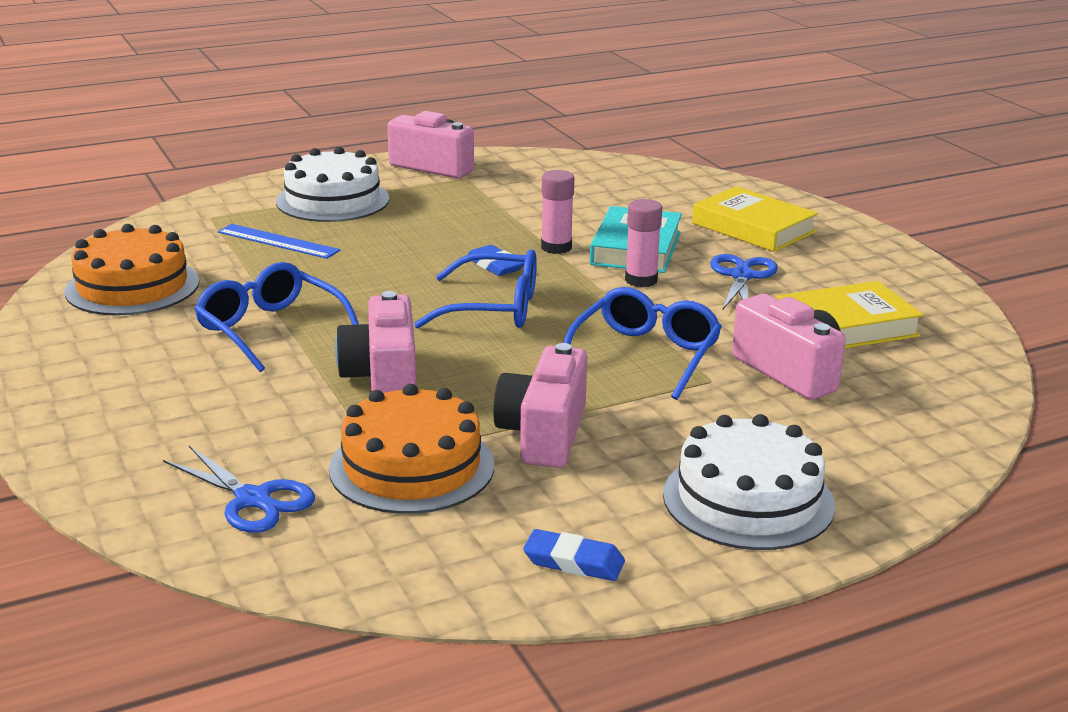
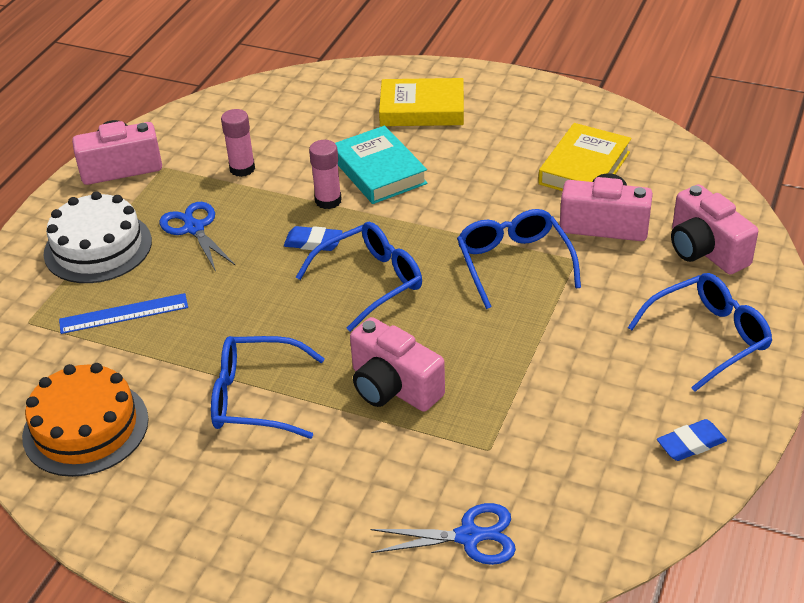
camera: 40 degrees left, 15 degrees up
(412, 467) = (517, 443): orange cake -> none
(543, 434) = (549, 365): pink camera -> pink camera (705, 250)
(641, 280) = (422, 199): pink glue stick -> pink glue stick (242, 169)
(742, 276) = (474, 159): blue scissors -> blue scissors (194, 228)
(748, 499) = (708, 337): white cake -> blue glasses

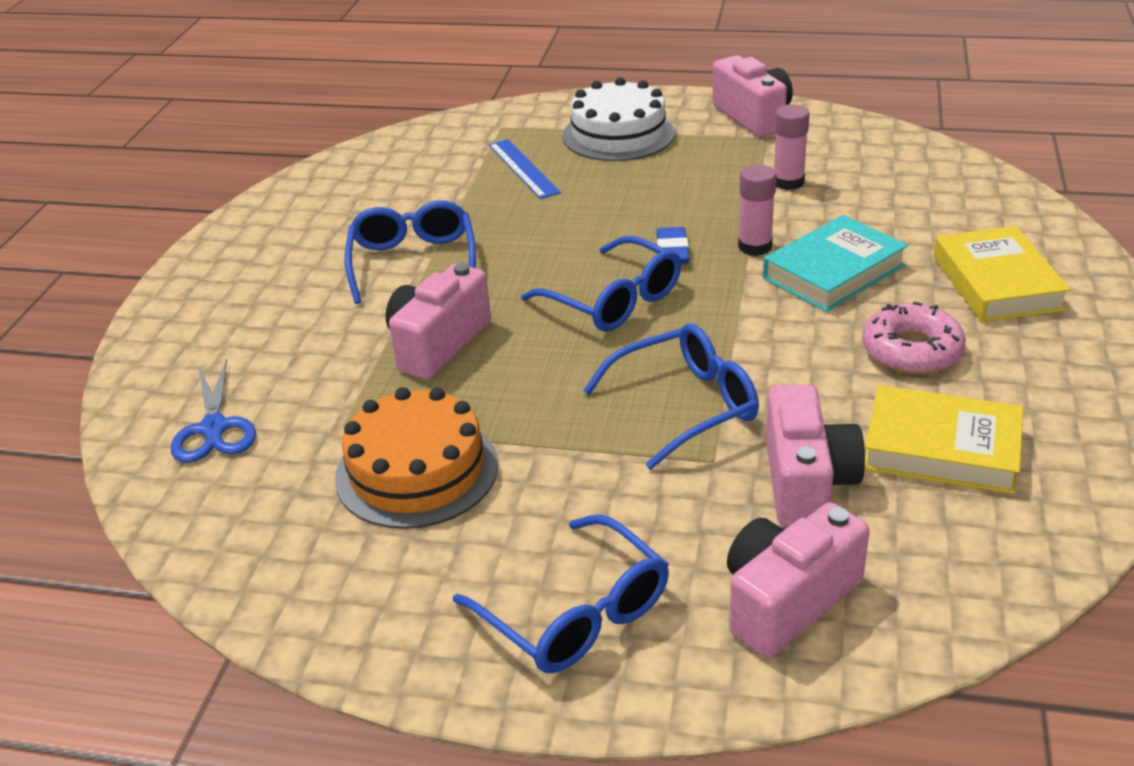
camera: 80 degrees right, 5 degrees down
(85, 427) = (367, 184): orange cake -> orange cake (417, 471)
(194, 228) = (668, 176): blue scissors -> none
(483, 158) = (911, 350): none -> pink donut
(691, 444) = (354, 605): blue eraser -> none

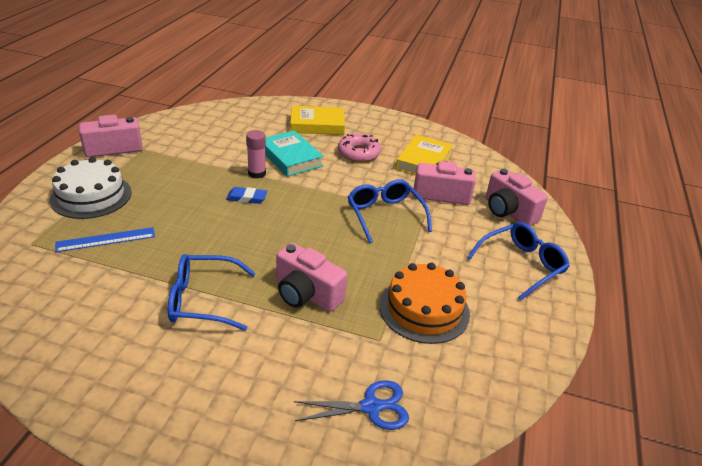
camera: 90 degrees left, 0 degrees up
(614, 300) = (287, 223): blue glasses -> none
(788, 182) = (198, 152): pink glue stick -> none

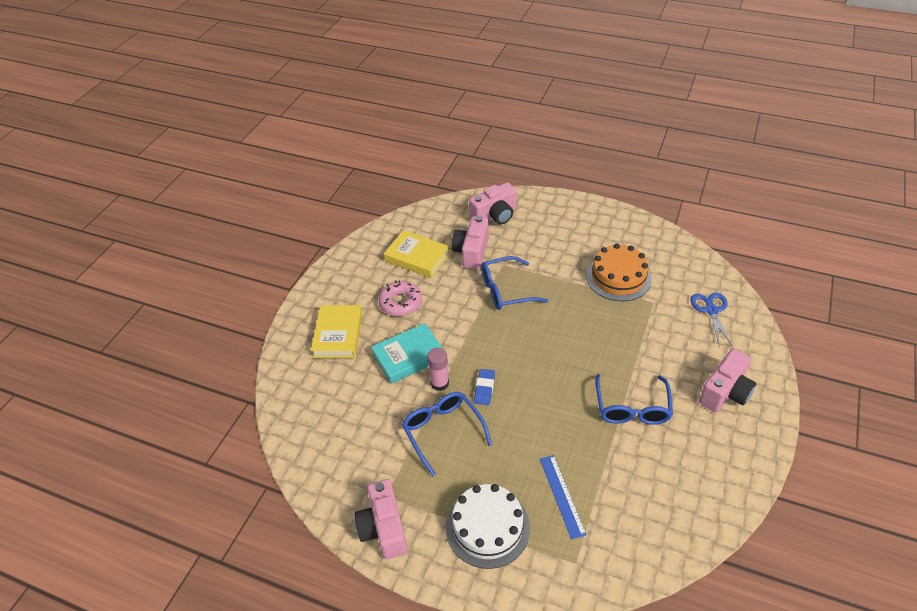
camera: 80 degrees left, 10 degrees up
(306, 294) = (614, 342): pink camera -> pink camera (725, 392)
(522, 265) = (562, 220): blue glasses -> blue glasses (442, 431)

